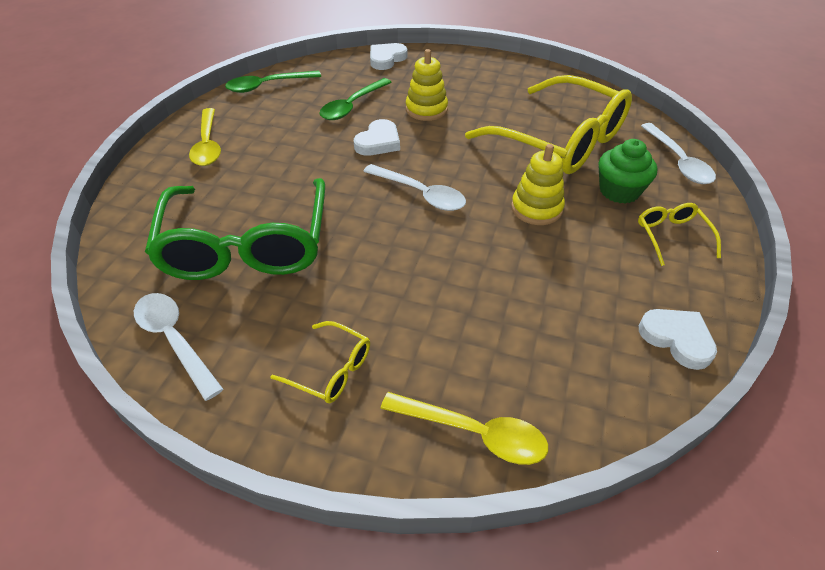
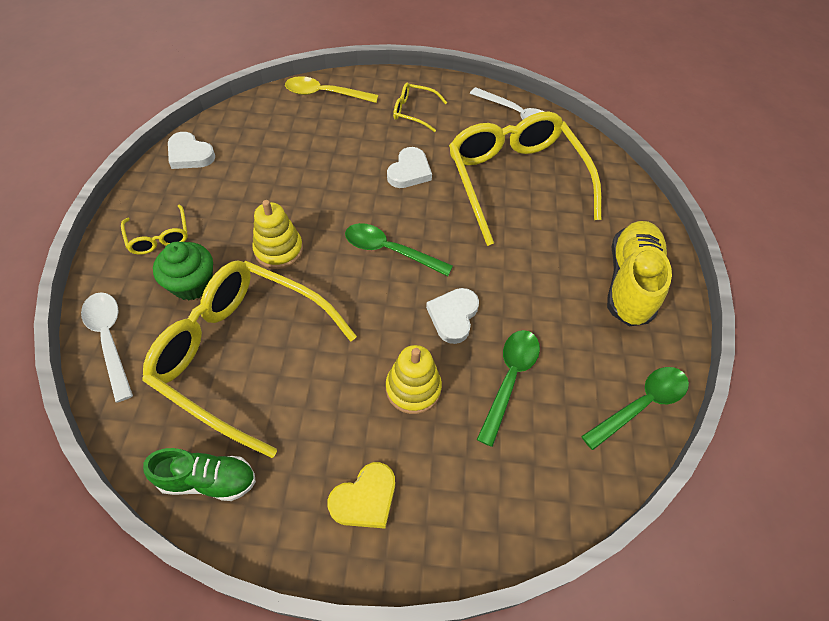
camera: 165 degrees right, 10 degrees up
(208, 145) = (630, 282): yellow spoon -> yellow shoe
(246, 245) = (515, 180): green glasses -> yellow glasses
(386, 59) = (508, 518): white heart -> white heart (409, 171)
(420, 194) = (390, 251): white spoon -> green spoon
(470, 73) = (365, 499): none -> yellow heart
(571, 89) = (208, 480): none -> green shoe

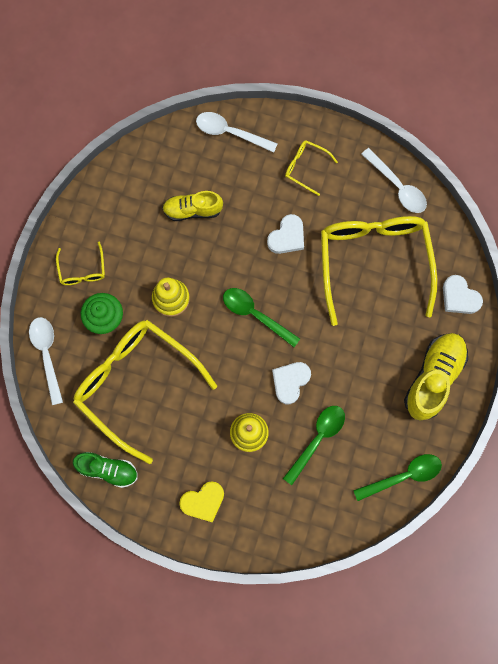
camera: 15 degrees right, 20 degrees up
(190, 154) = (109, 187): white heart -> white heart (459, 297)
(293, 162) = (192, 210): none -> yellow shoe
(325, 94) = (230, 133): yellow spoon -> white spoon

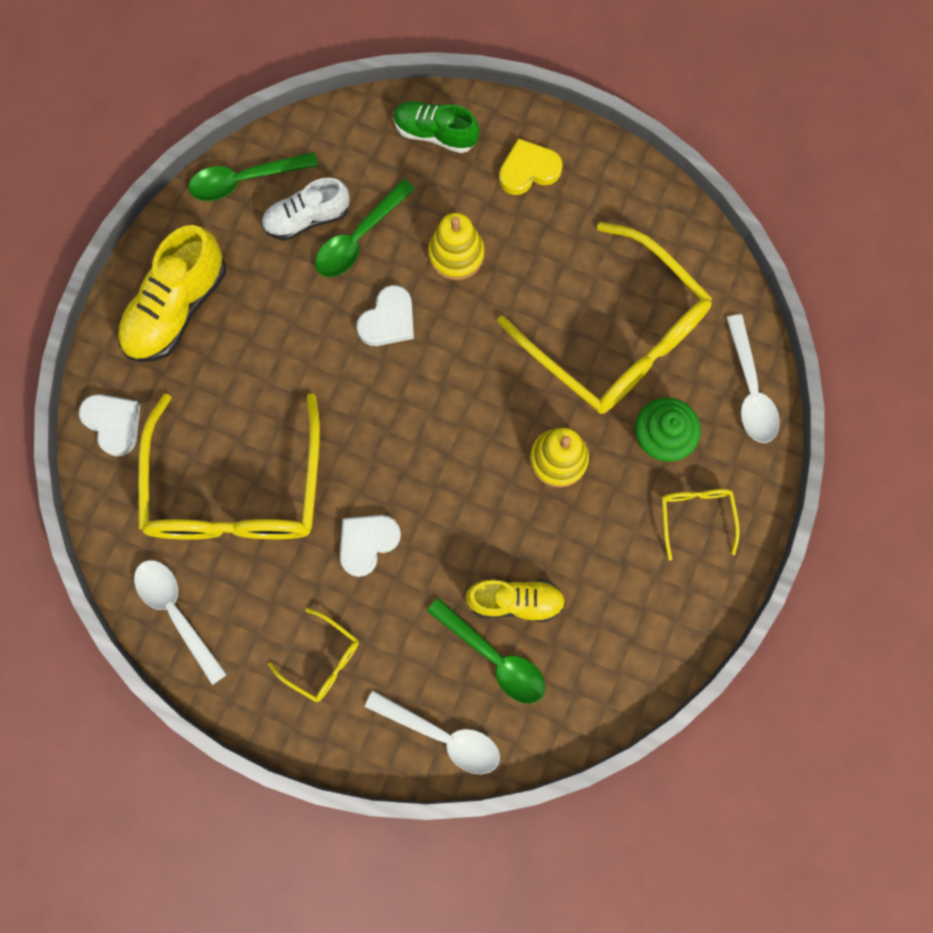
camera: 175 degrees left, 0 degrees up
(108, 469) = (660, 222): green shoe -> green shoe (435, 133)
(255, 315) = (430, 423): green spoon -> green spoon (494, 657)
(355, 450) = (307, 218): none -> white shoe

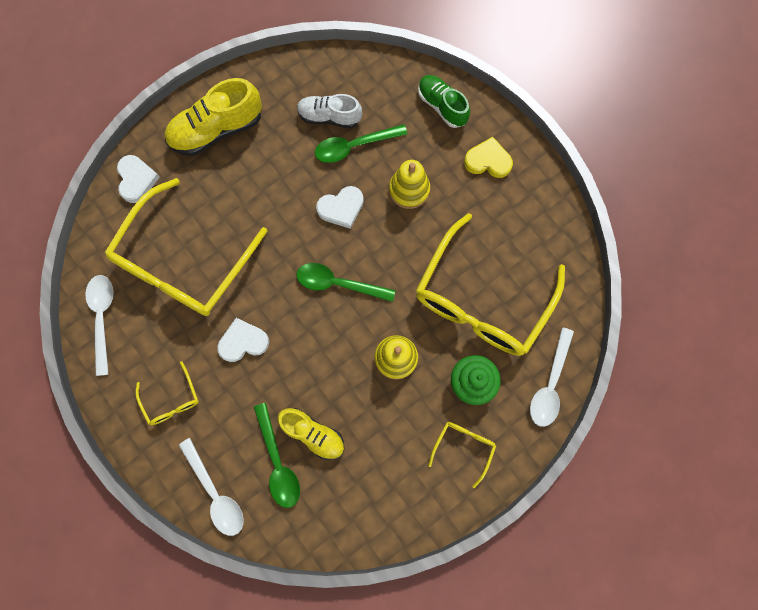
camera: 30 degrees right, 0 degrees up
(245, 180) = (306, 73): green spoon -> green spoon (338, 283)
(617, 336) = (481, 299): yellow glasses -> yellow glasses turned 45 degrees clockwise

